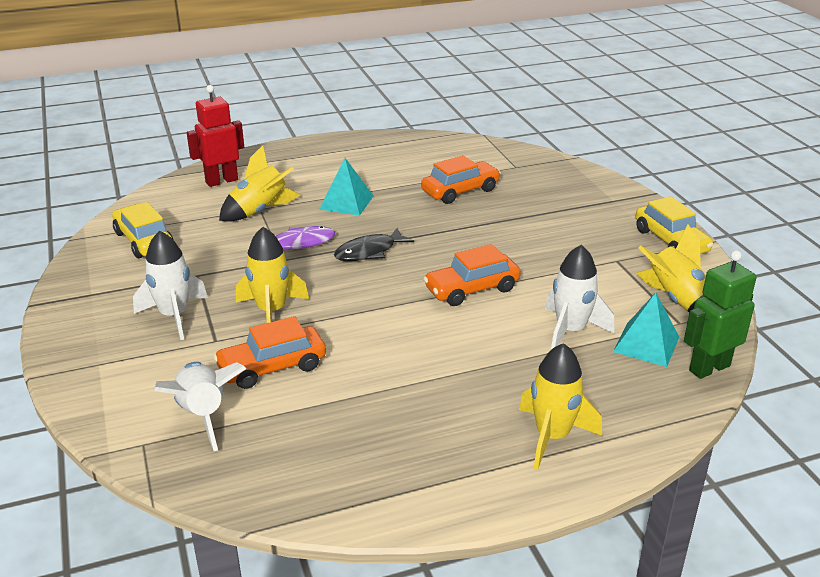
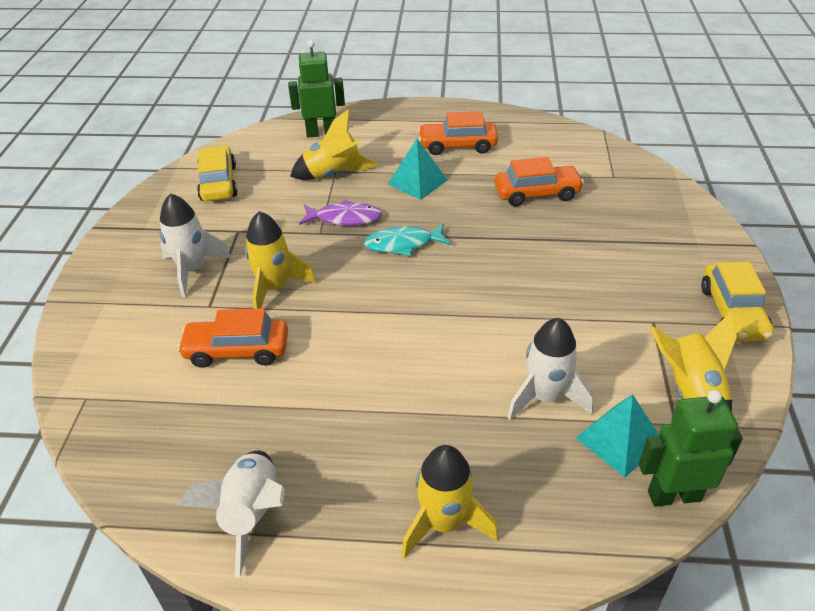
camera: 25 degrees right, 10 degrees up
(203, 414) = (150, 383): white rocket -> white rocket (251, 514)
(221, 181) = (321, 133): red robot -> green robot
(369, 252) = (403, 244): black fish -> turquoise fish
(472, 289) = (475, 315): orange car -> orange car (457, 146)

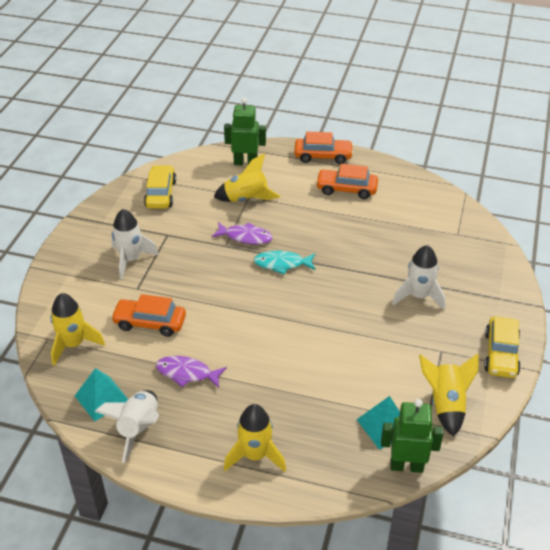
camera: 10 degrees right, 0 degrees up
(274, 288) = (184, 283): yellow rocket -> yellow rocket (73, 344)
(308, 414) = (187, 373): none -> purple fish
(417, 182) = (306, 215): turquoise pyramid -> turquoise pyramid (102, 398)
(536, 193) = (393, 239): orange car -> orange car (323, 156)
(545, 397) = (346, 389): white rocket -> white rocket (418, 296)

